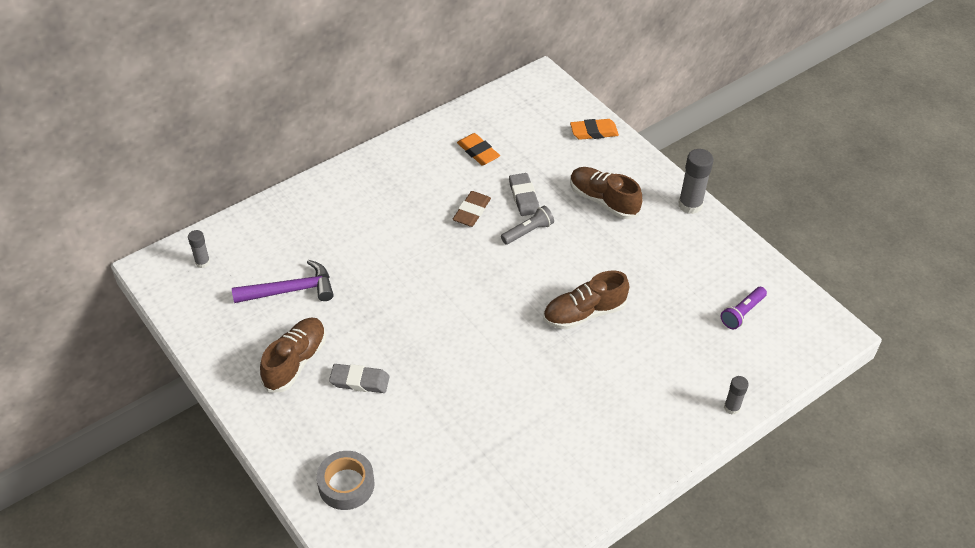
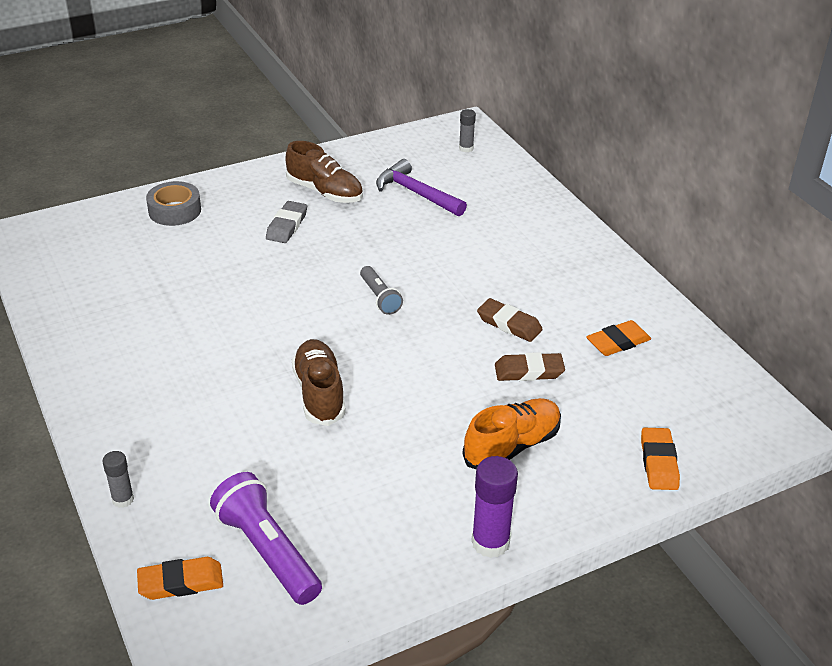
camera: 100 degrees right, 10 degrees down
(290, 290) = (416, 193): purple hammer -> purple hammer turned 135 degrees clockwise
(524, 197) = (529, 371): grey eraser -> brown eraser
(528, 231) = (466, 366): grey flashlight -> grey flashlight (380, 298)
(603, 201) = (512, 446): brown shoe -> orange shoe
(690, 205) = (490, 542): grey glue stick -> purple glue stick
(742, 313) = (267, 551): purple flashlight -> purple flashlight, size x1.71
(785, 353) = (181, 582): none -> orange eraser

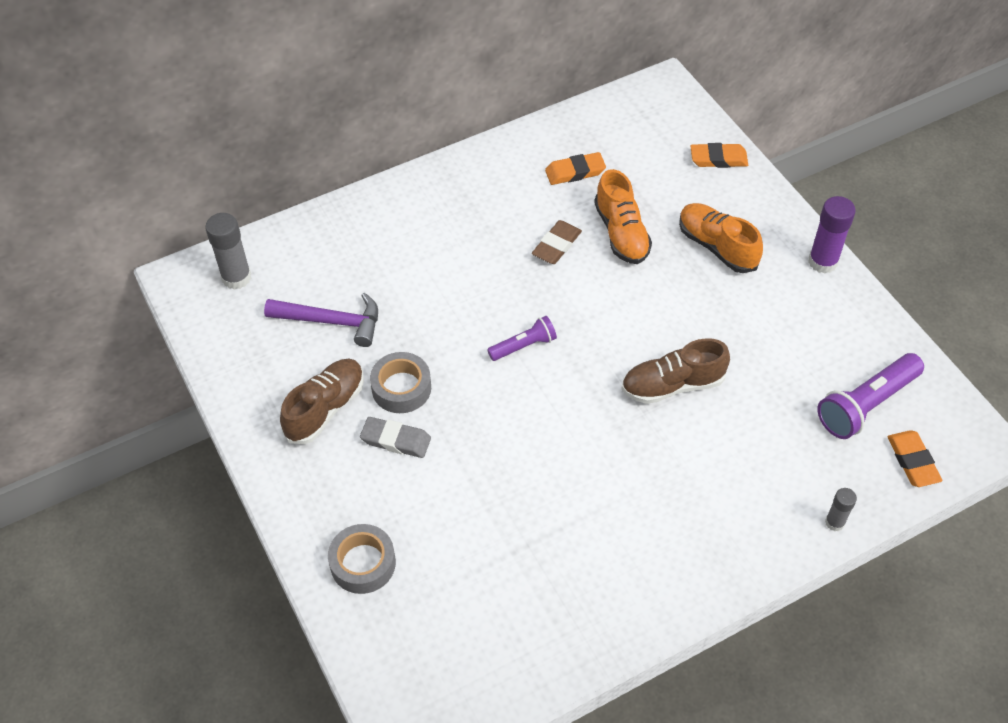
camera: 90 degrees left, 15 degrees up
(340, 229) = (401, 388): none -> grey tape
(380, 298) = (524, 346): grey flashlight -> purple flashlight
(416, 193) = (331, 321): purple hammer -> purple hammer turned 120 degrees counterclockwise
(466, 148) = (236, 278): grey glue stick -> grey glue stick, size x1.72
(529, 371) = (621, 233): brown eraser -> orange shoe
(618, 342) = (575, 172): orange eraser -> orange eraser turned 75 degrees counterclockwise

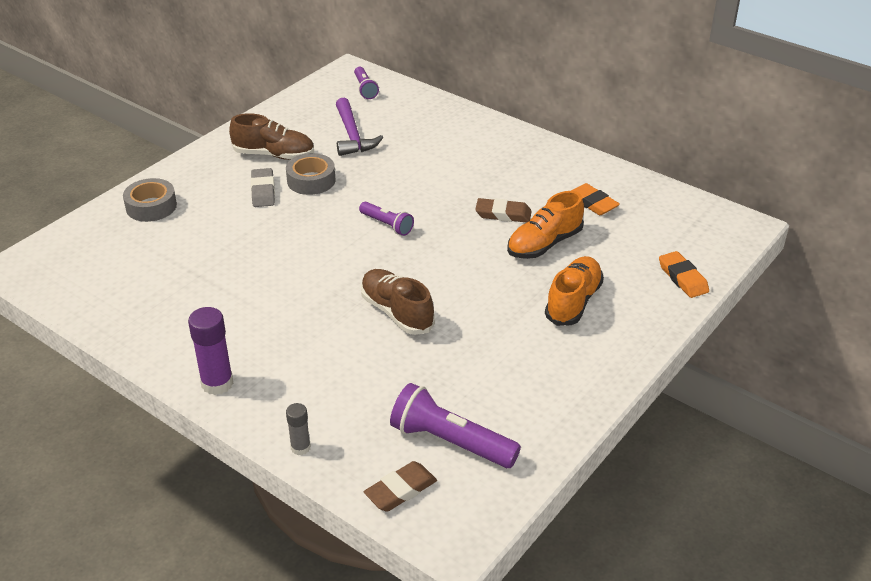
camera: 65 degrees right, 15 degrees down
(236, 278) = (365, 89): grey glue stick -> purple flashlight
(823, 262) = (609, 374): purple glue stick -> purple glue stick (217, 383)
(912, 461) = (400, 490): orange eraser -> brown eraser

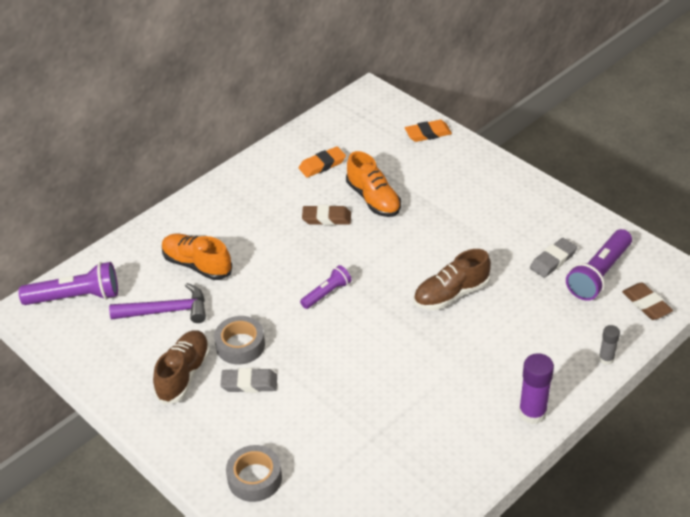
camera: 80 degrees left, 5 degrees up
(365, 89) = (76, 297): purple flashlight -> purple flashlight, size x1.71
(469, 397) = (553, 260): none -> grey eraser
(503, 214) = (326, 218): brown eraser -> brown eraser turned 75 degrees clockwise
(573, 302) = (449, 193): orange shoe -> orange shoe (197, 265)

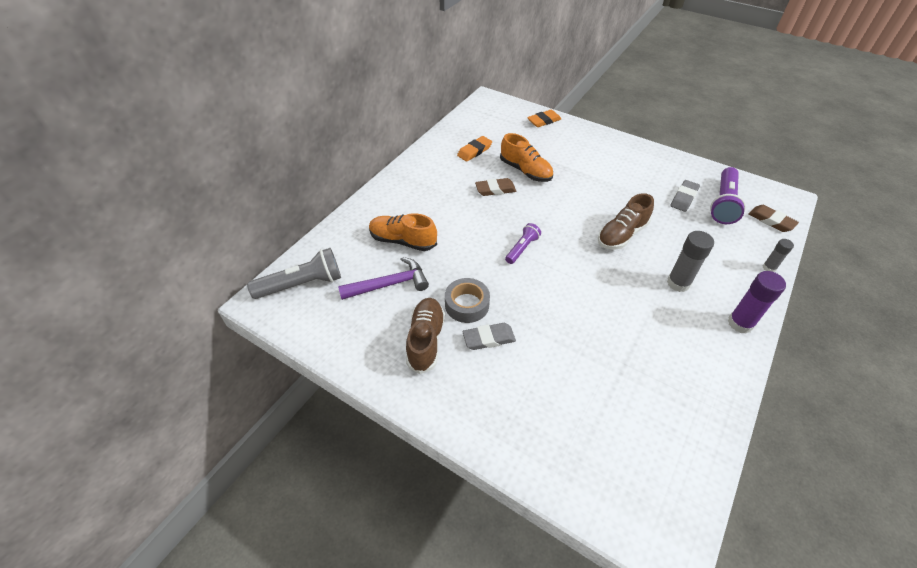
camera: 15 degrees left, 5 degrees up
(76, 297) = (302, 284): purple flashlight -> grey flashlight
(255, 478) = (532, 433): grey tape -> none
(487, 359) = (678, 283): none -> grey glue stick

